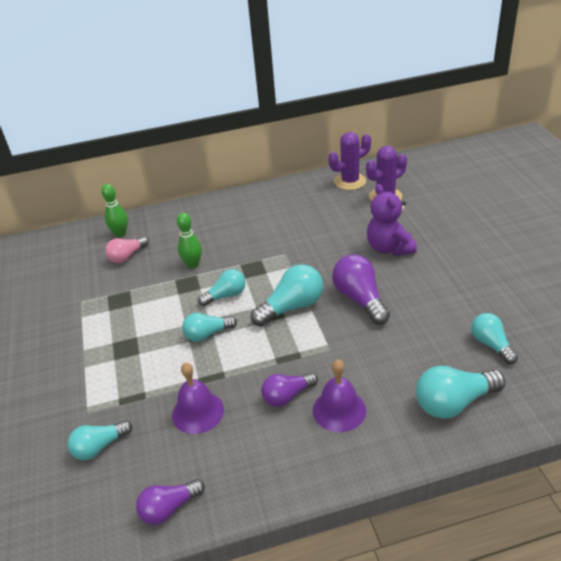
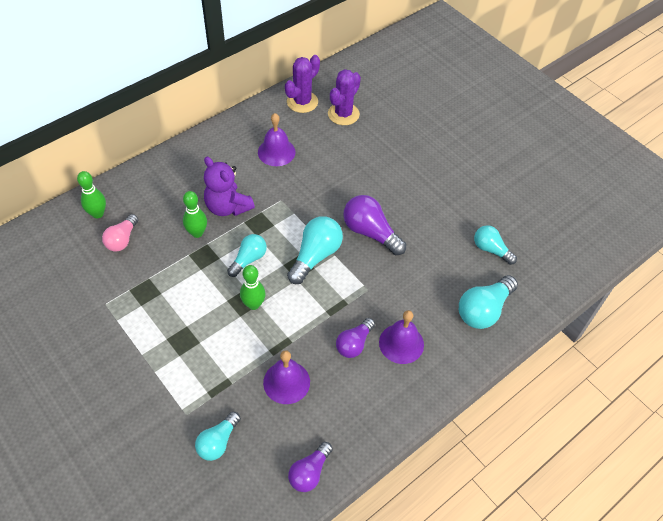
camera: 30 degrees left, 15 degrees up
(207, 334) = (253, 304): turquoise light bulb -> green bowling pin
(303, 215) = (276, 152): none -> purple bell
(389, 248) = (372, 172): purple teddy bear -> purple teddy bear (227, 207)

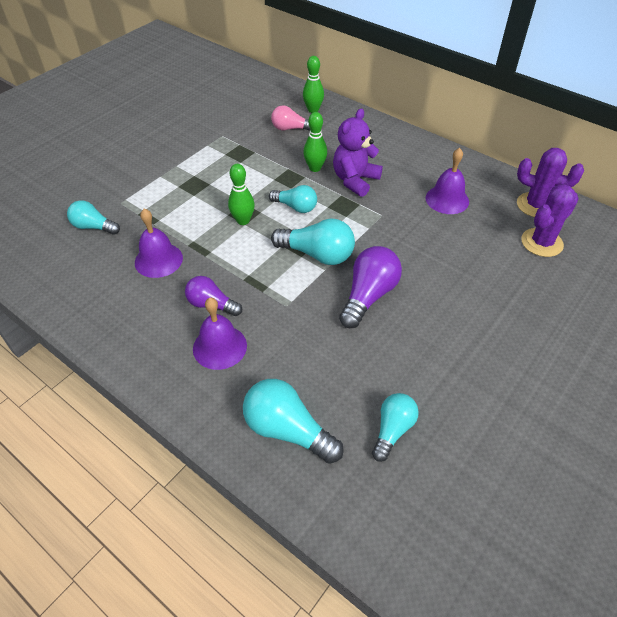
camera: 80 degrees right, 5 degrees down
(309, 472) = (62, 294): purple light bulb -> none
(343, 114) = (541, 243): purple cactus -> purple cactus turned 60 degrees counterclockwise

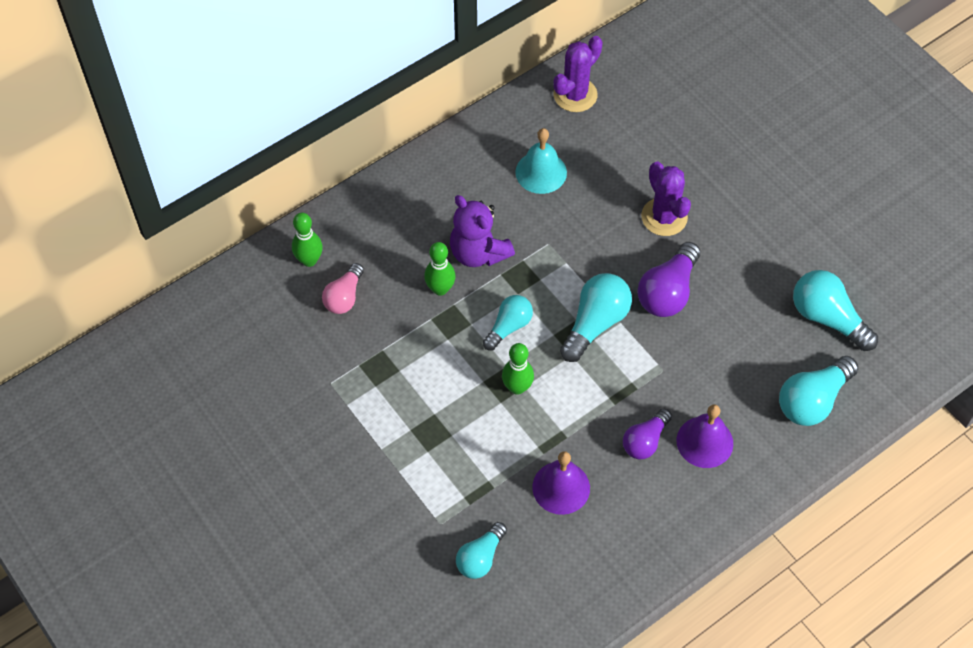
camera: 75 degrees left, 10 degrees up
(368, 296) = (668, 292): purple light bulb -> purple light bulb turned 105 degrees counterclockwise
(392, 430) = (827, 318): turquoise light bulb -> turquoise light bulb, size x1.53
(447, 199) = (541, 172): purple bell -> turquoise bell
(541, 243) = (633, 114): purple cactus -> purple cactus (664, 217)

